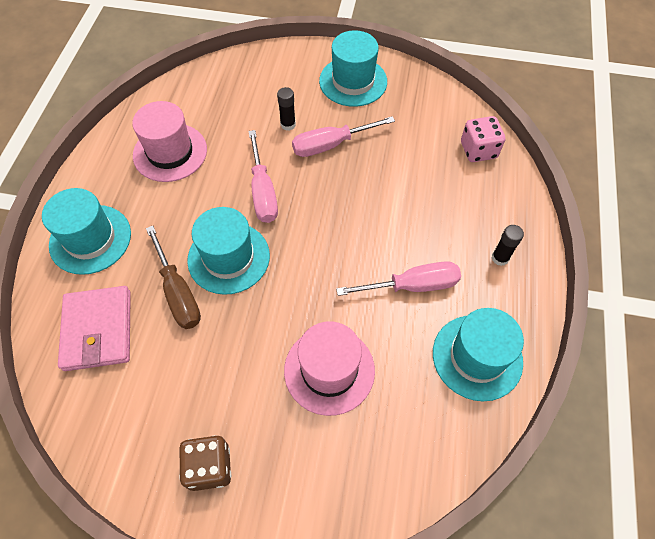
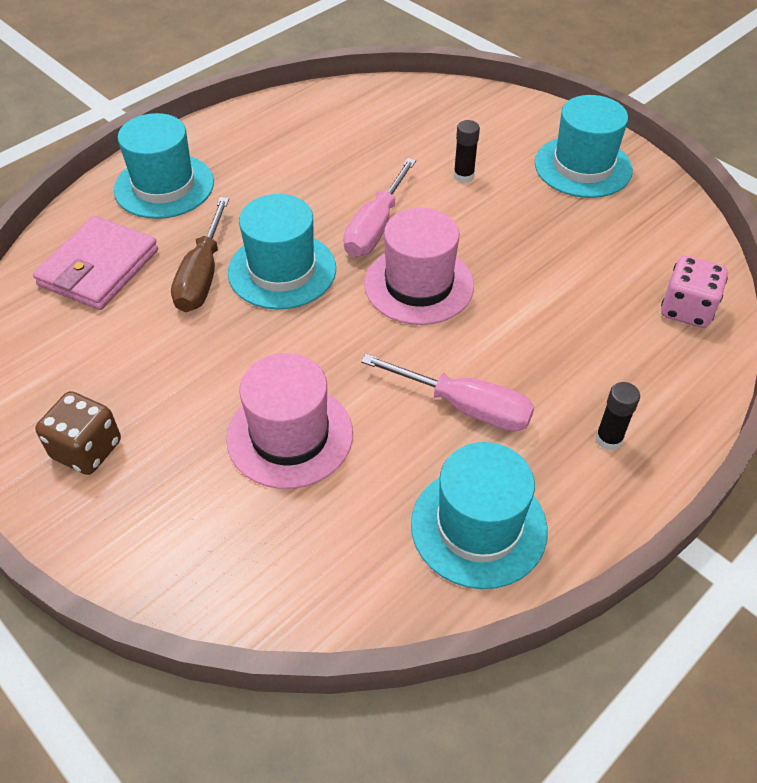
camera: 35 degrees right, 10 degrees down
(170, 152) = (311, 146): pink hat -> pink hat (419, 285)
(330, 145) = (495, 217): pink screwdriver -> none

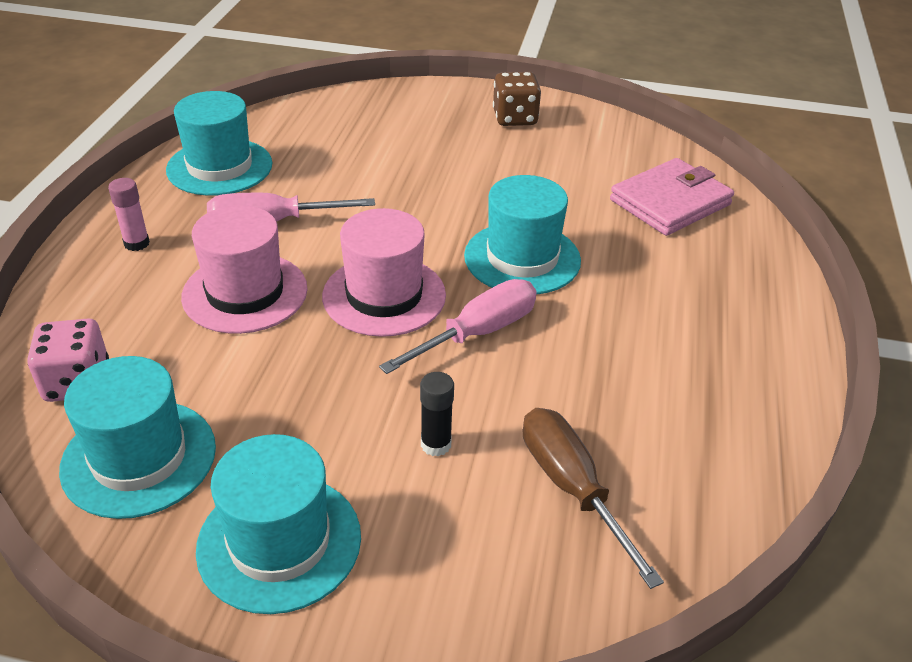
camera: 145 degrees right, 10 degrees down
(99, 268) = (670, 202): pink wallet -> pink wallet turned 60 degrees clockwise
(164, 186) = (731, 285): turquoise hat -> turquoise hat (139, 458)
(202, 276) = (582, 228): brown screwdriver -> brown screwdriver (571, 486)
(290, 435) = (392, 165): pink hat -> pink hat (245, 293)
(375, 228) = (479, 332): pink screwdriver -> pink screwdriver turned 60 degrees clockwise
(608, 439) = (136, 243): black glue stick -> pink glue stick

